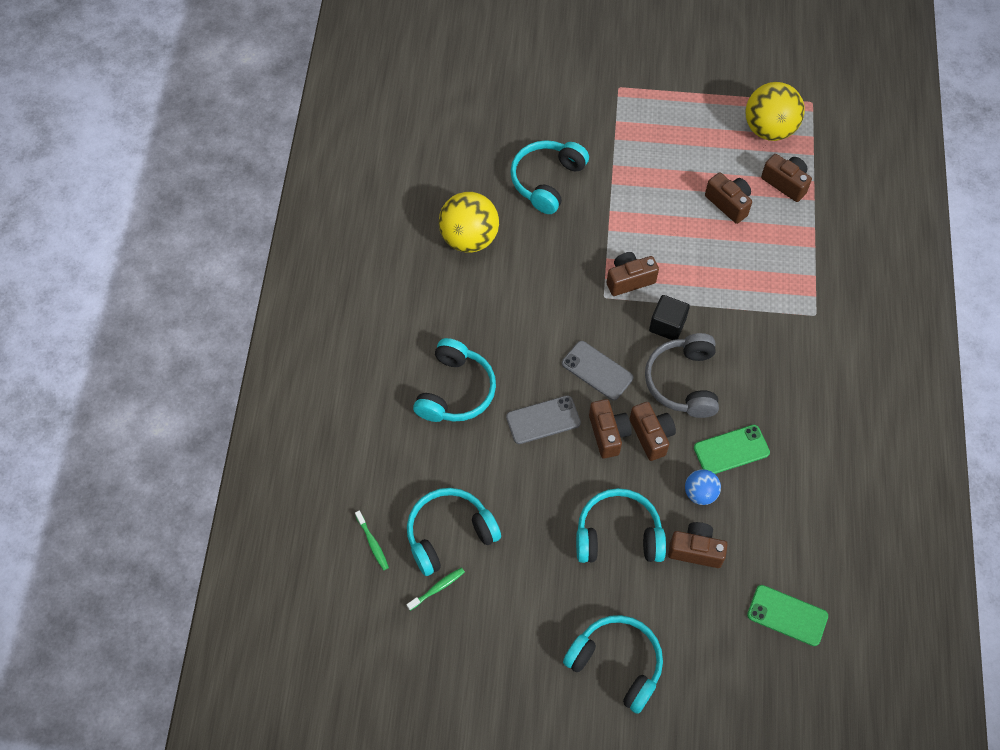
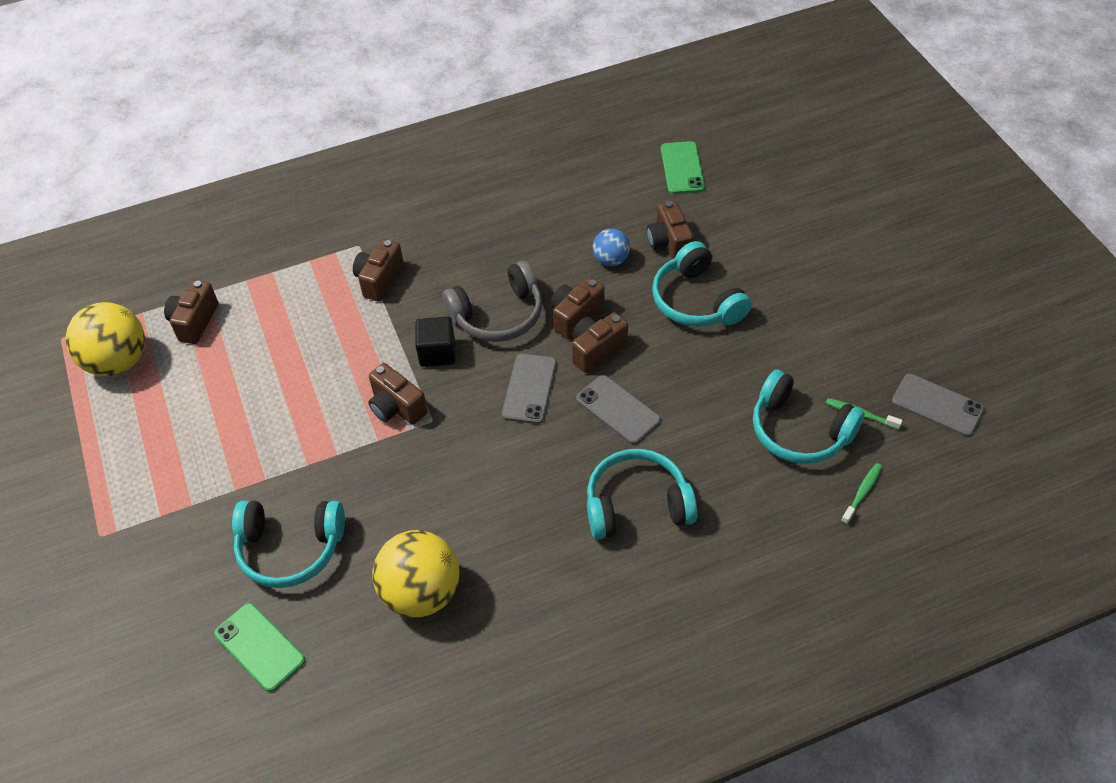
camera: 115 degrees left, 10 degrees down
(410, 653) = (937, 405): none -> grey phone
(617, 663) = (814, 255): turquoise headphones -> none
(728, 203) = (246, 359): brown camera -> brown camera (379, 280)
(731, 450) = (550, 254): green phone -> green phone (259, 647)

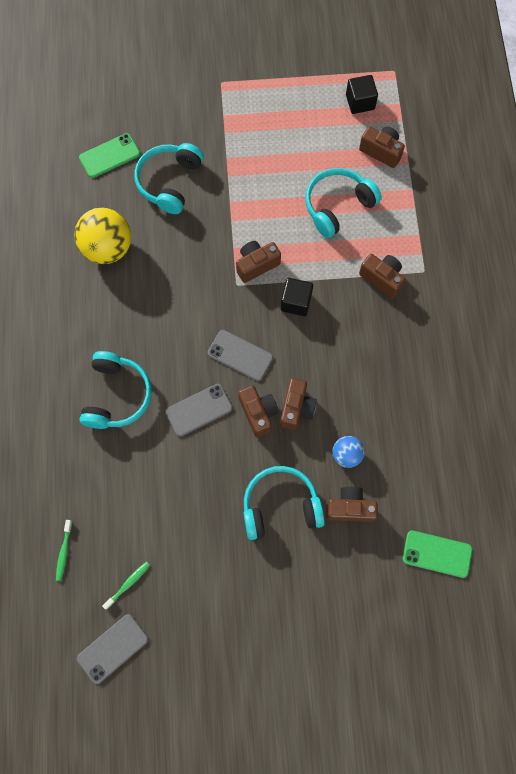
camera: 105 degrees right, 20 degrees up
(118, 362) = (360, 102): yellow ball -> black cube
(498, 315) = (317, 353): grey headphones -> none
(575, 316) = (296, 408): brown camera -> brown camera turned 45 degrees clockwise
(799, 431) = (131, 531): turquoise headphones -> turquoise headphones (337, 206)
(862, 493) = (64, 552): green toothbrush -> green toothbrush turned 45 degrees clockwise

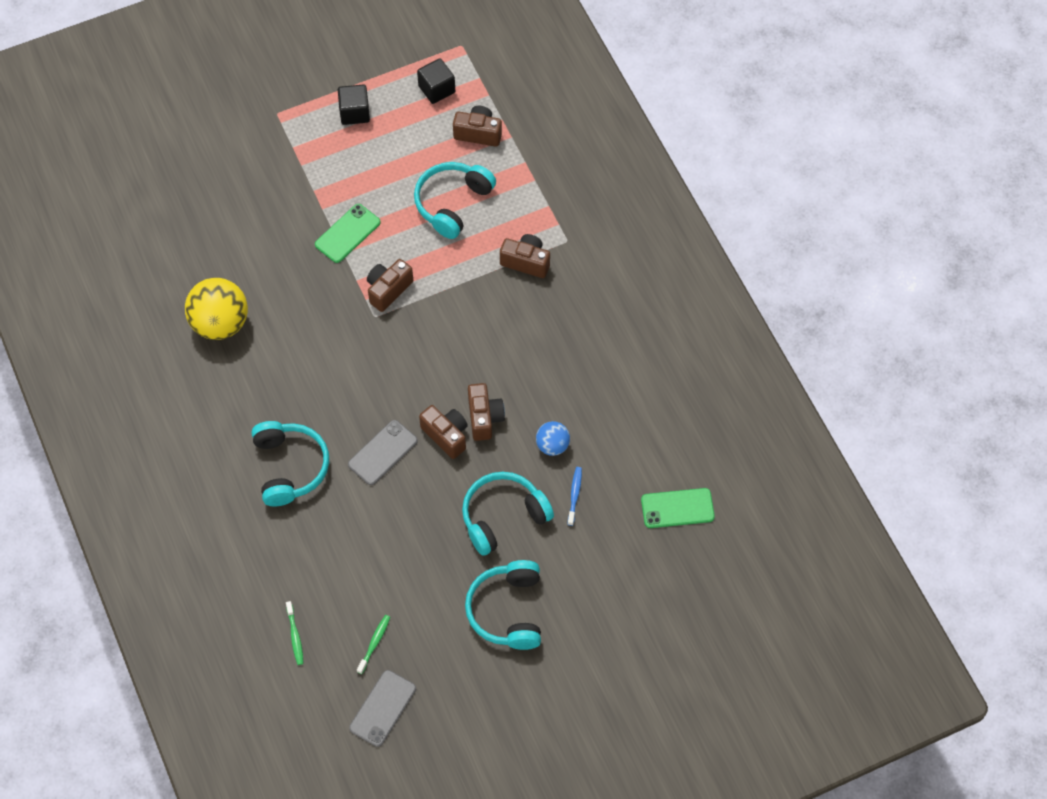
camera: 20 degrees left, 10 degrees down
(109, 156) = (184, 228): green phone -> green phone (347, 233)
(169, 182) = (261, 234): turquoise headphones -> turquoise headphones (507, 610)
(240, 355) = (405, 385): grey phone -> none
(296, 302) = (444, 314): black cube -> black cube (354, 113)
(350, 508) = (574, 495): brown camera -> blue toothbrush

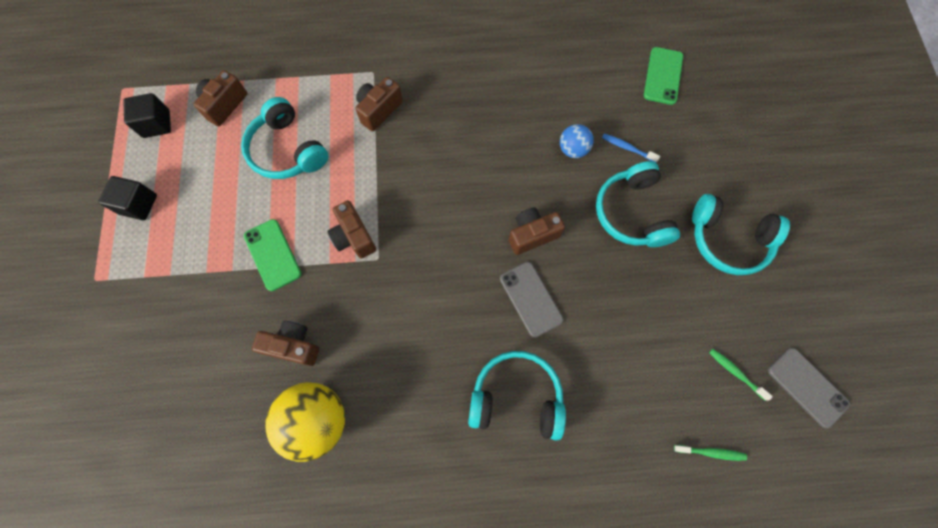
camera: 70 degrees left, 10 degrees up
(484, 418) = (525, 196): brown camera -> brown camera (293, 346)

